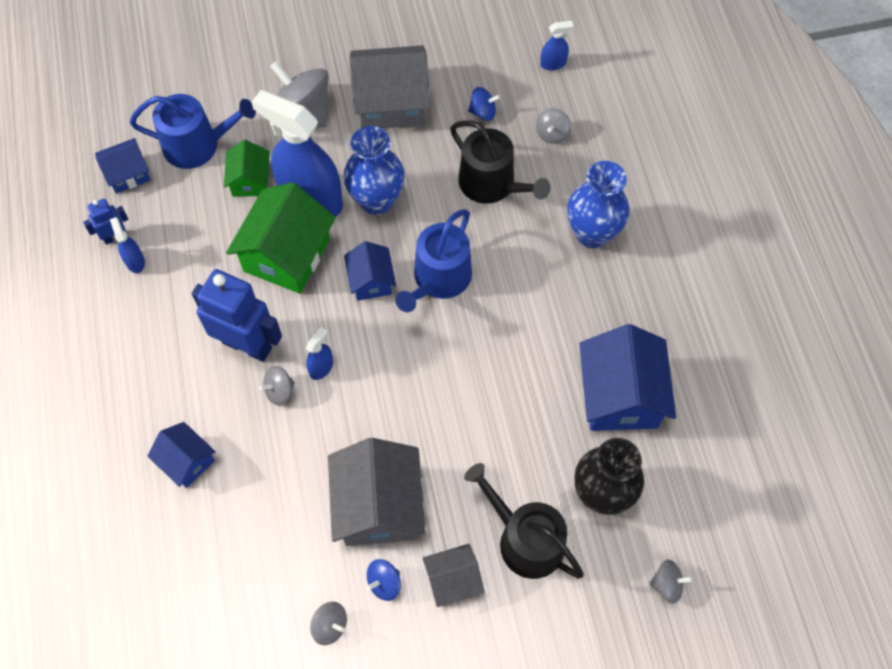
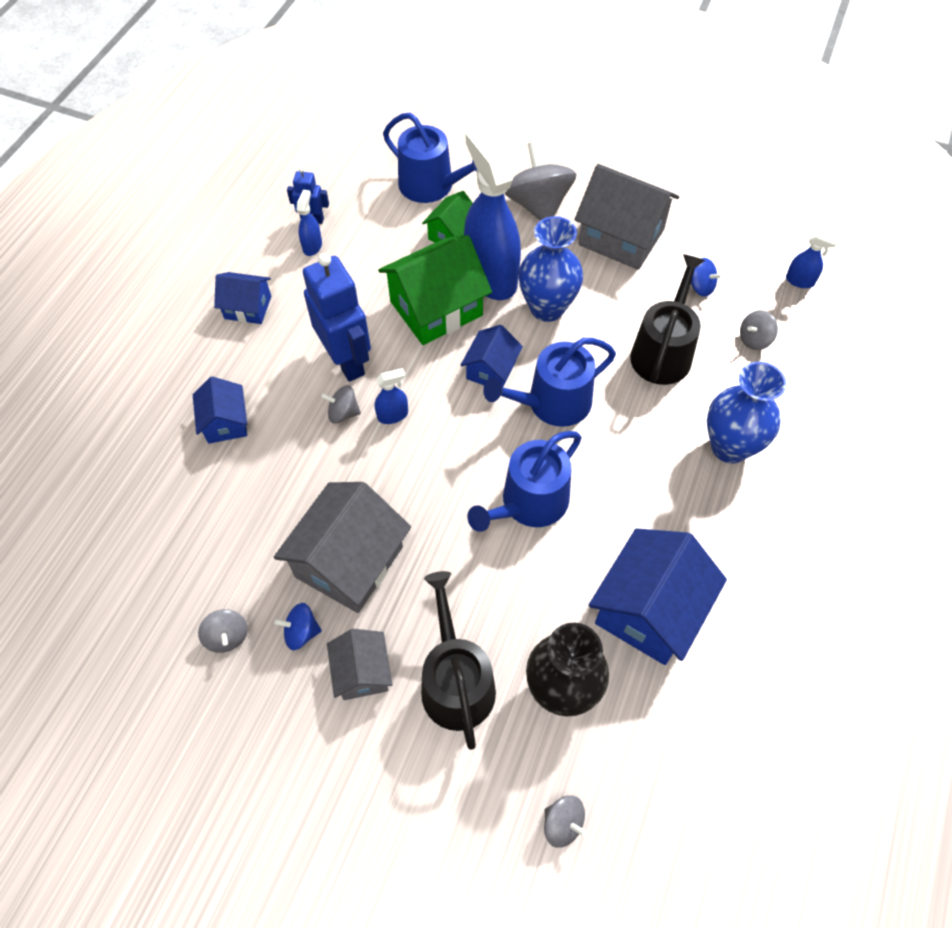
camera: 35 degrees right, 5 degrees down
(128, 174) = (360, 179): blue house -> blue house (248, 307)
(453, 580) = (362, 672): grey house -> grey house turned 60 degrees clockwise
(479, 371) = (529, 503): none -> blue watering can
(492, 184) = (663, 351): black watering can -> black watering can turned 150 degrees counterclockwise

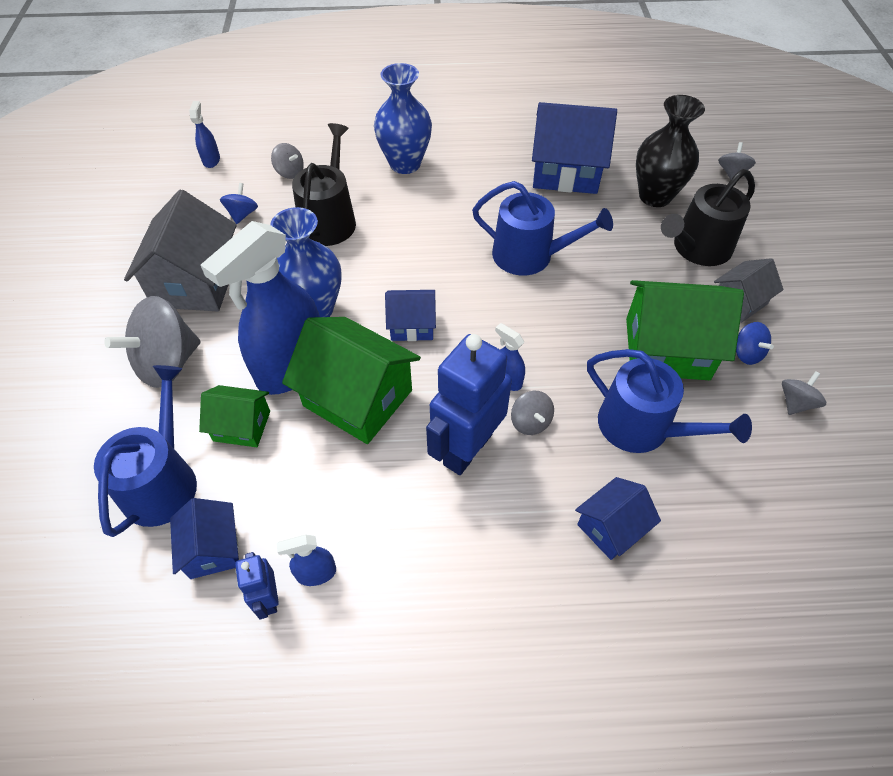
camera: 115 degrees left, 5 degrees down
(248, 307) = (449, 597): blue house -> blue house (212, 549)
(349, 562) = (667, 348): grey house -> green house
(552, 403) = (424, 272): blue watering can -> blue watering can (642, 428)
(663, 351) = (329, 219): black watering can -> black watering can turned 105 degrees clockwise

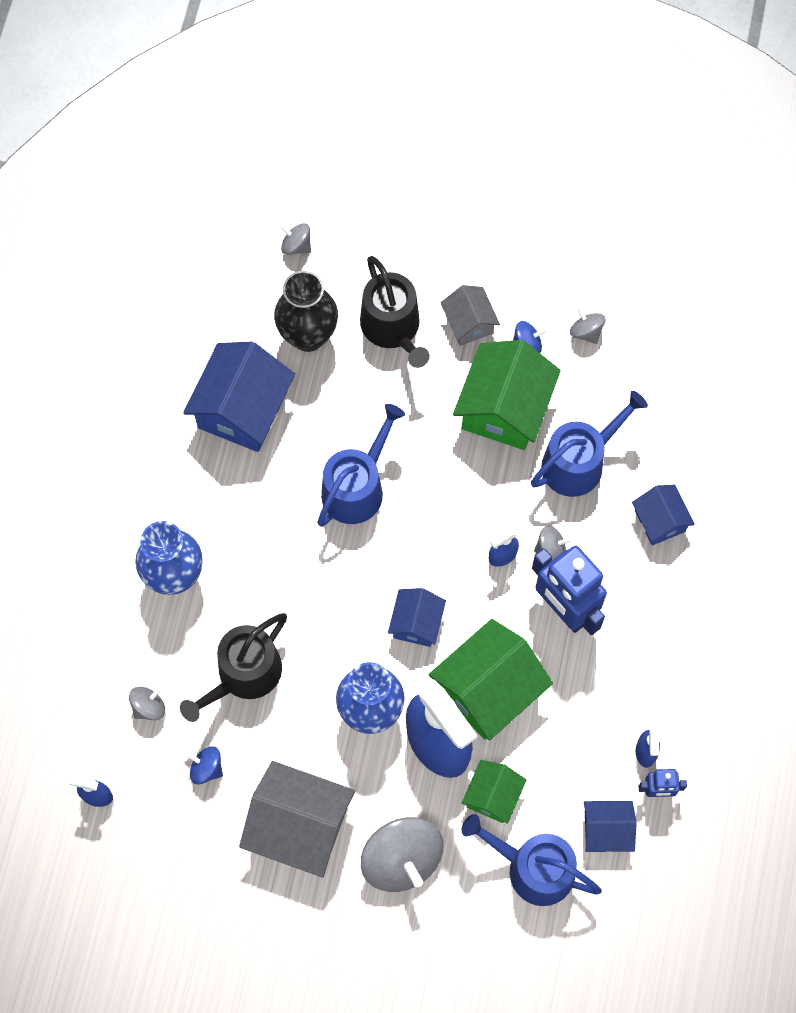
camera: 75 degrees left, 15 degrees up
(329, 219) = (243, 675): black watering can -> black watering can turned 75 degrees counterclockwise

